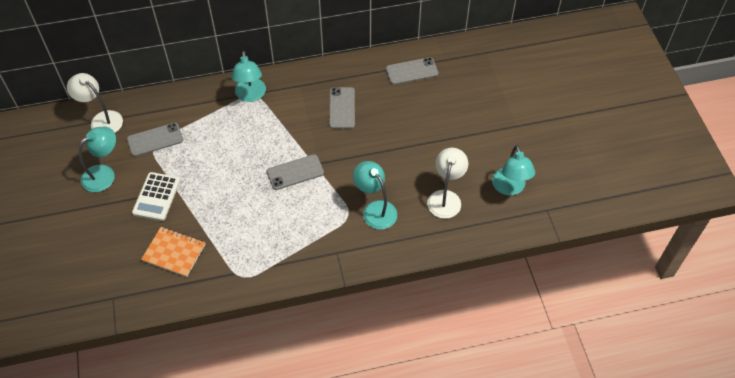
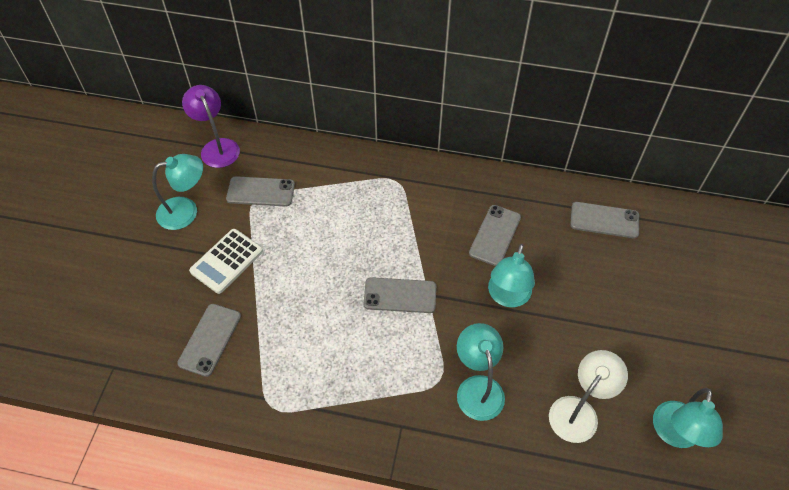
camera: 25 degrees right, 0 degrees up
(101, 119) = (217, 147): white lamp -> purple lamp
(174, 252) = (210, 339): orange notebook -> grey phone
(250, 95) = (393, 179): turquoise lamp -> turquoise lamp (507, 297)

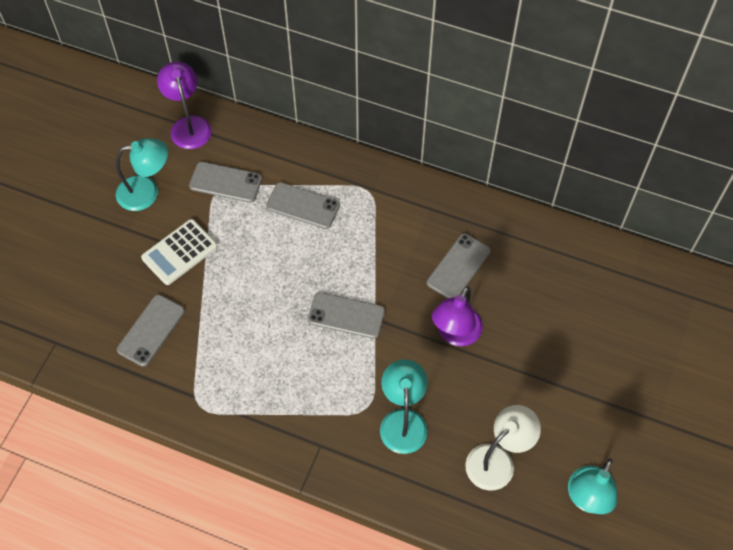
camera: 10 degrees right, 5 degrees up
(507, 297) = (455, 334): turquoise lamp -> purple lamp
(604, 220) = (578, 268): grey phone -> grey phone (303, 206)

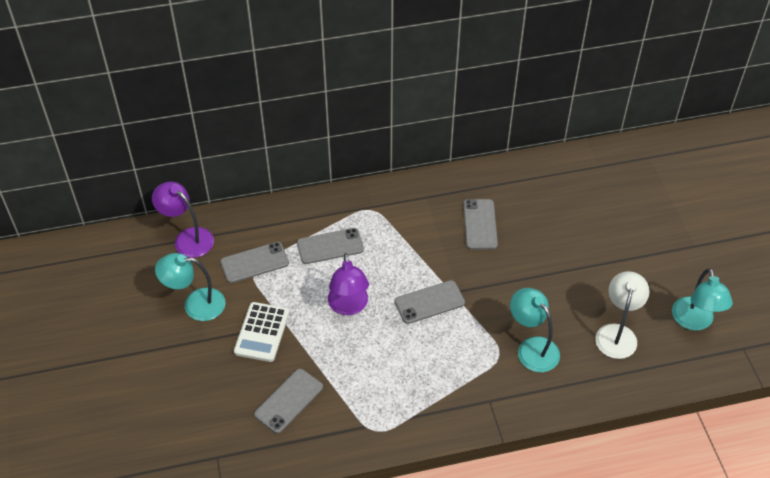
camera: 35 degrees left, 10 degrees down
(147, 192) = (195, 304): turquoise lamp -> turquoise lamp turned 135 degrees counterclockwise
(151, 330) = (289, 401): grey phone -> grey phone turned 45 degrees clockwise
(455, 334) = (517, 270): purple lamp -> purple lamp (348, 306)

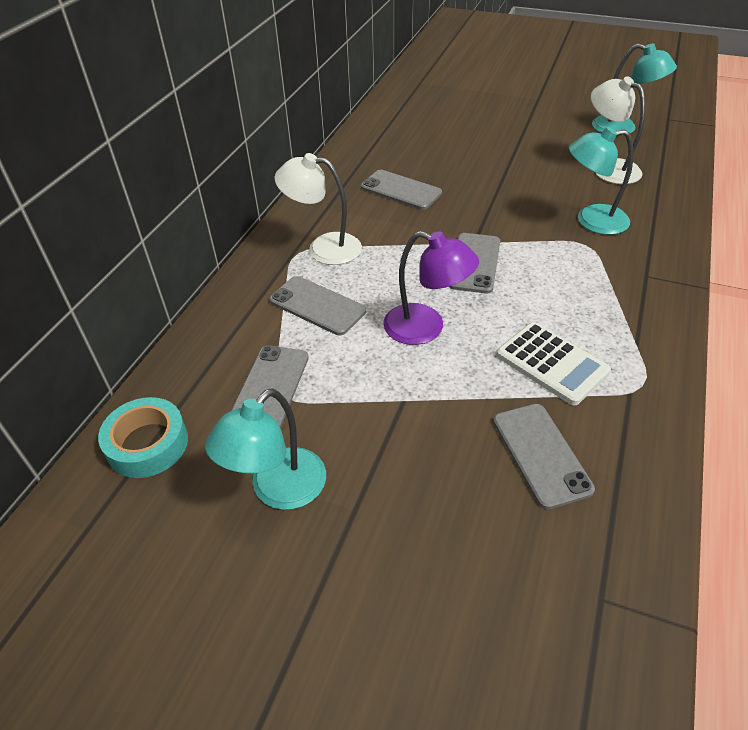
camera: 55 degrees left, 5 degrees down
(187, 238) = (147, 444): purple lamp -> turquoise tape
(262, 332) = (397, 432): white calculator -> white calculator (552, 363)
(330, 246) = (317, 306): grey phone -> grey phone turned 75 degrees counterclockwise
(384, 219) = (323, 248): none -> white lamp

